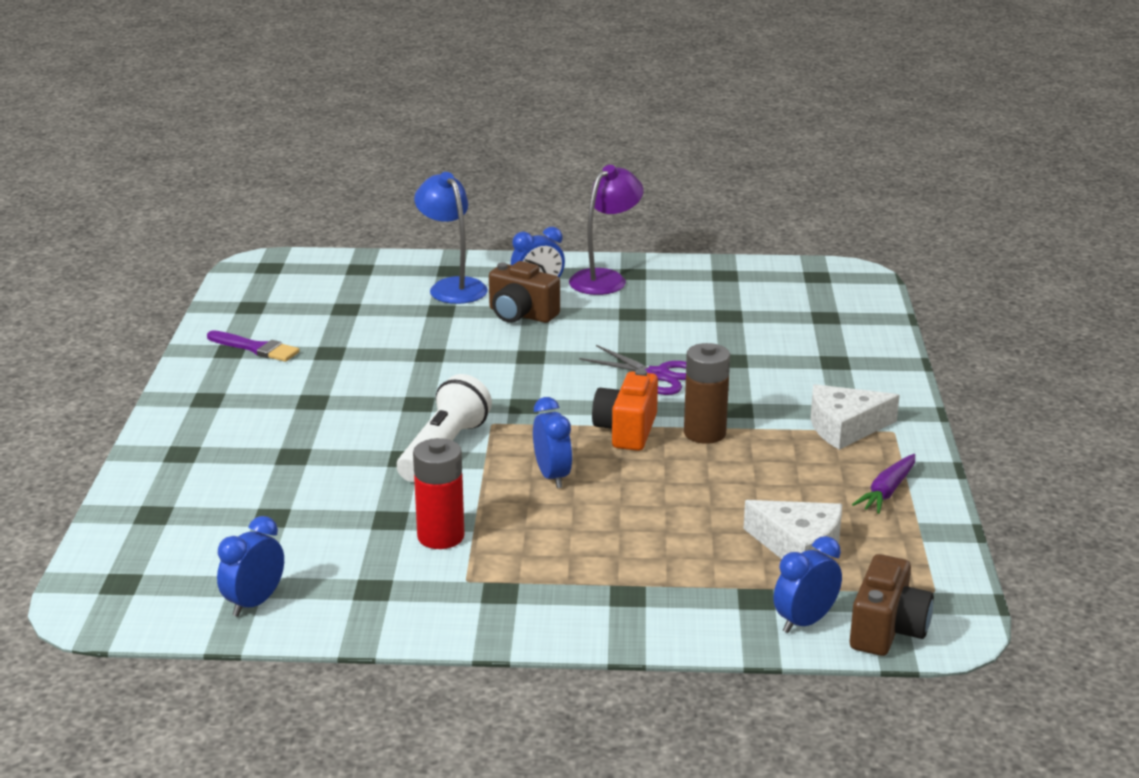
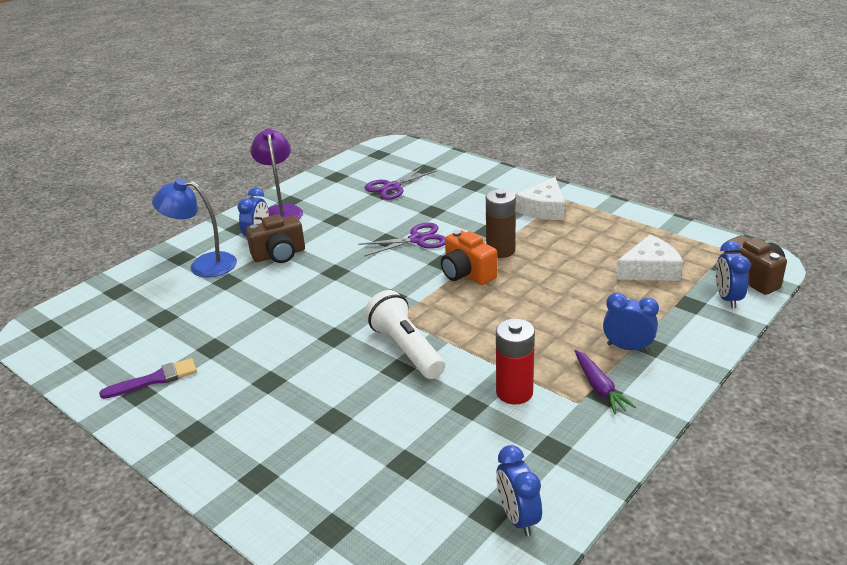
camera: 50 degrees left, 5 degrees up
(552, 476) = (489, 320): blue clock -> blue clock (627, 348)
(750, 316) = (392, 187): none -> purple scissors
(887, 491) = (620, 224): purple carrot -> purple carrot (599, 388)

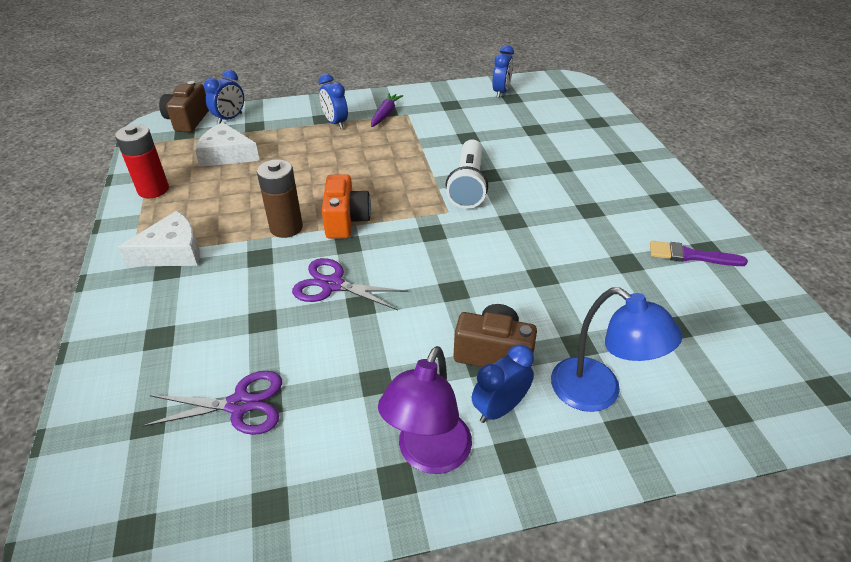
camera: 145 degrees left, 10 degrees up
(514, 392) = (433, 132): red battery -> red battery (153, 190)

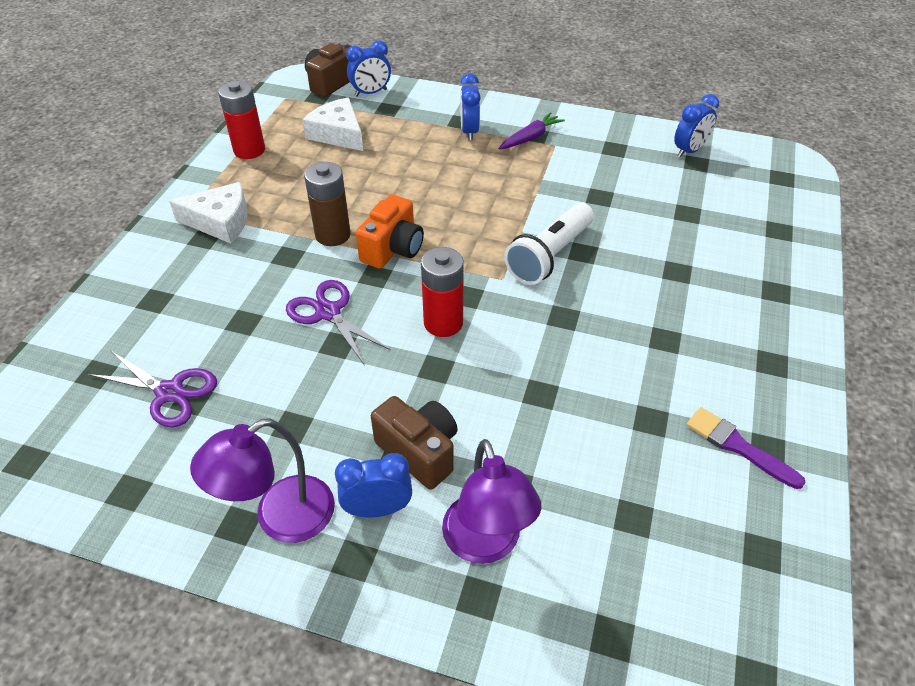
camera: 30 degrees right, 5 degrees up
(431, 257) = (443, 323): none -> red battery
(597, 393) = (486, 544): blue lamp -> purple lamp

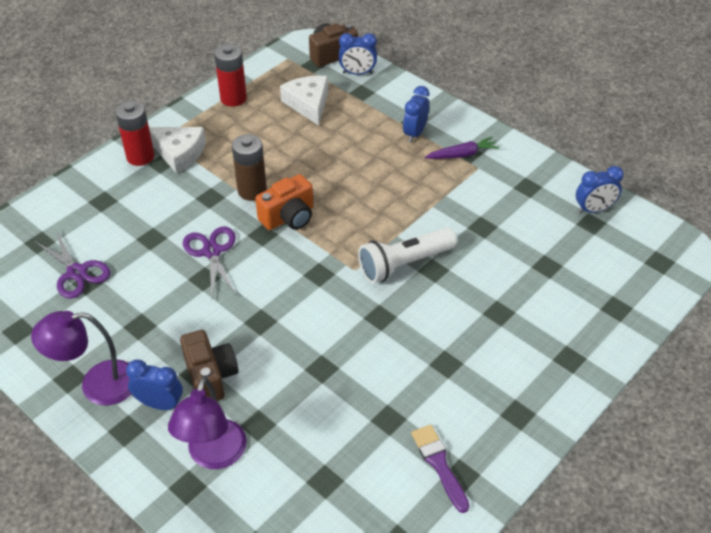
camera: 25 degrees right, 0 degrees up
(443, 323) = (287, 289): red battery -> red battery (140, 156)

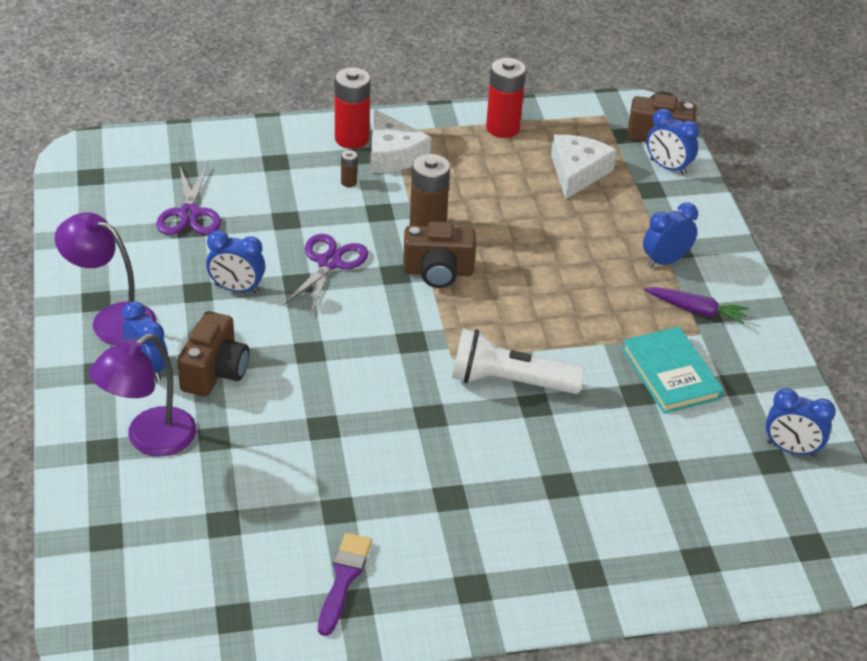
camera: 35 degrees right, 5 degrees down
(166, 307) = (237, 289): none -> blue clock
(168, 188) = (348, 182): none -> brown battery
(289, 217) = (438, 272): orange camera -> brown camera
(487, 202) = (671, 373): none -> turquoise book

